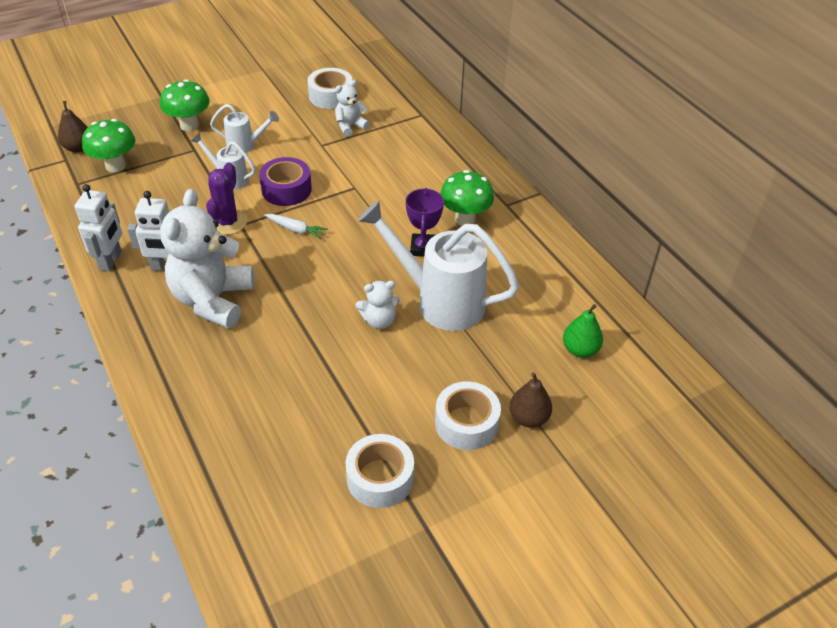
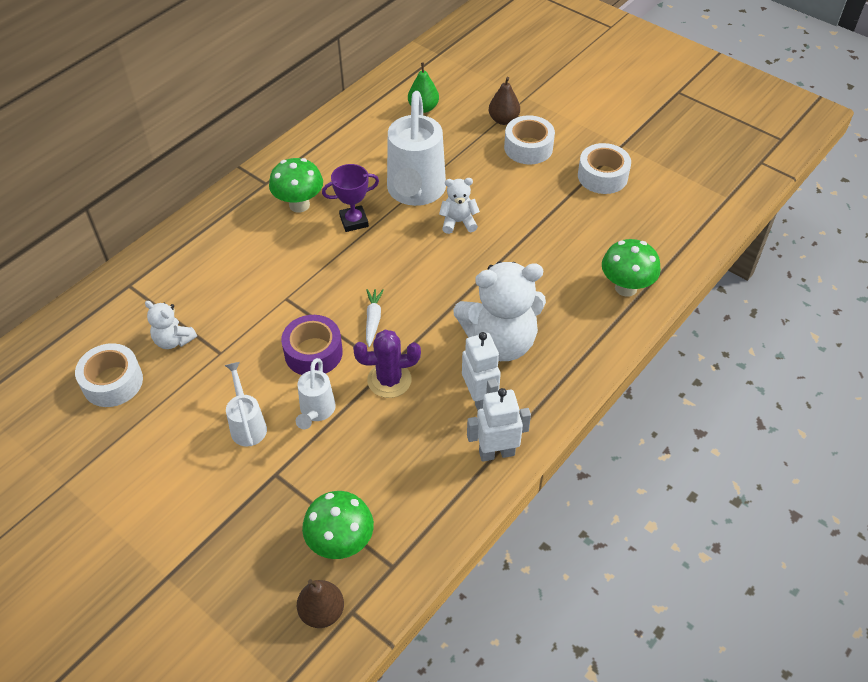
camera: 110 degrees left, 5 degrees up
(189, 125) = (226, 505): green mushroom -> green mushroom (626, 288)
(379, 320) = (458, 222): white teddy bear -> white teddy bear turned 60 degrees counterclockwise

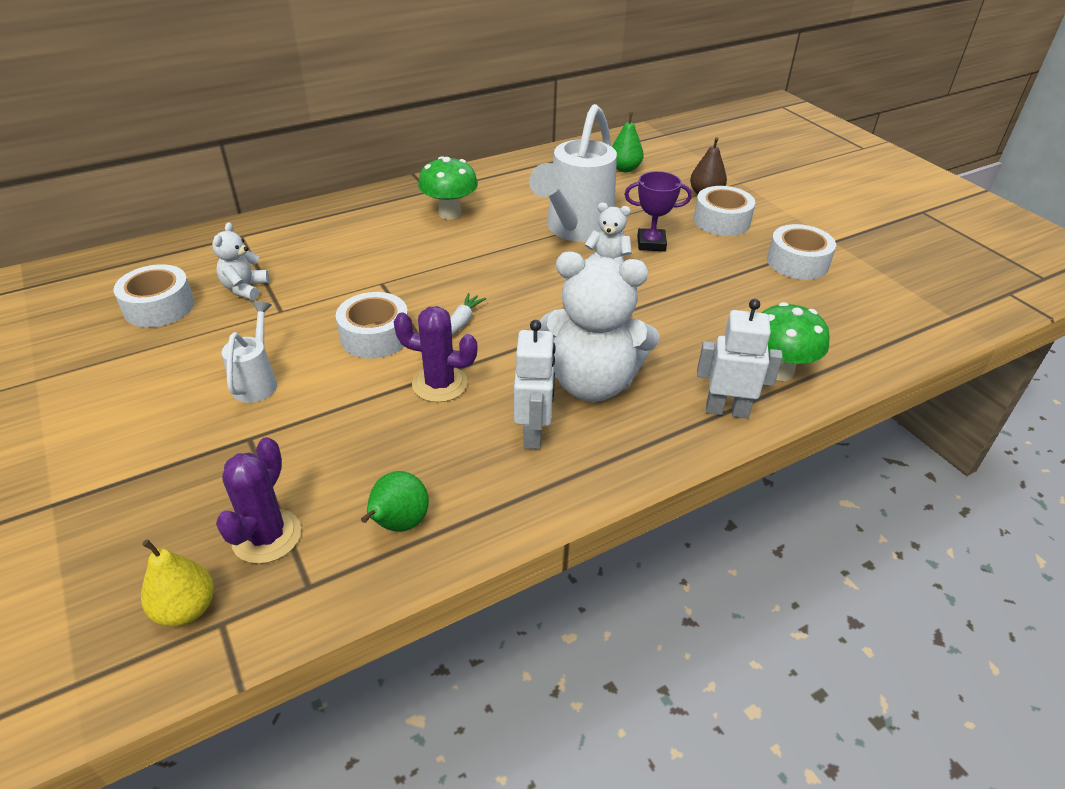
camera: 20 degrees right, 10 degrees down
(173, 340) = (245, 288): white teddy bear -> white teddy bear turned 45 degrees clockwise
(313, 352) = (375, 336): purple tape -> white tape
(316, 412) = (338, 391): white watering can -> none
(322, 612) = (186, 609): brown pear -> yellow pear
(341, 543) = (267, 536): green mushroom -> purple cactus
(354, 221) = (495, 238): purple trophy -> purple trophy (651, 243)
(425, 502) = (398, 524): none -> green pear
(496, 453) = (520, 497): white robot -> white robot (727, 410)

